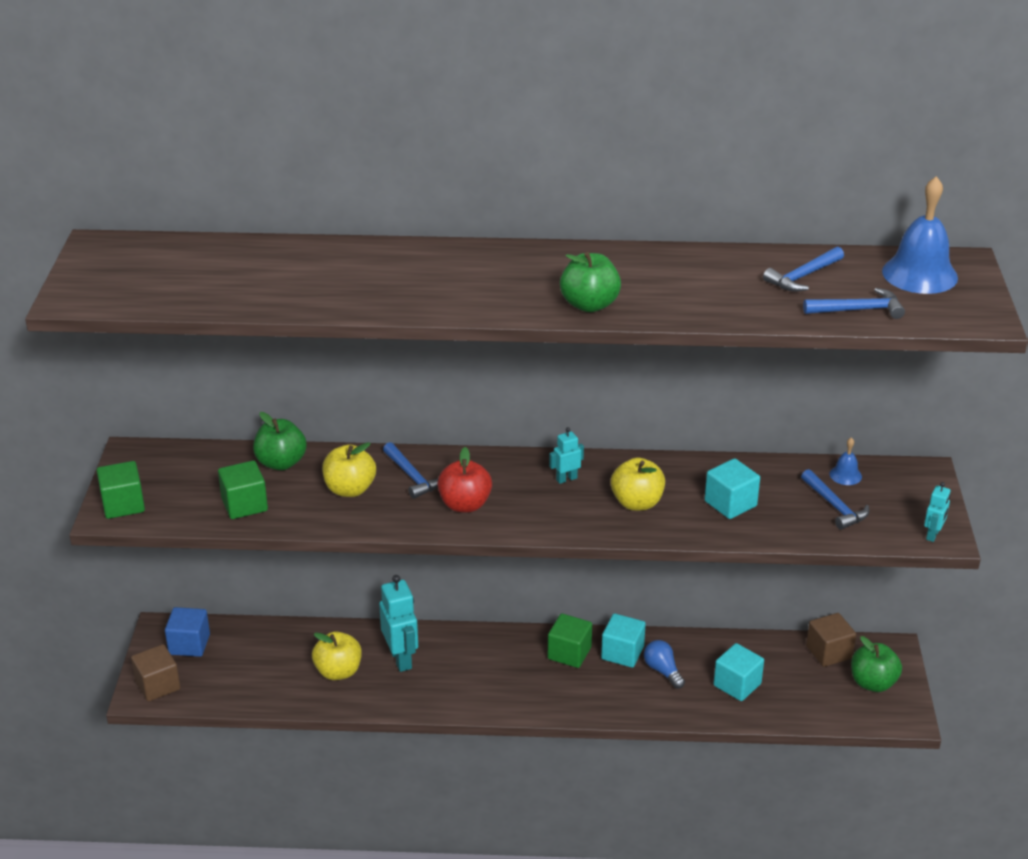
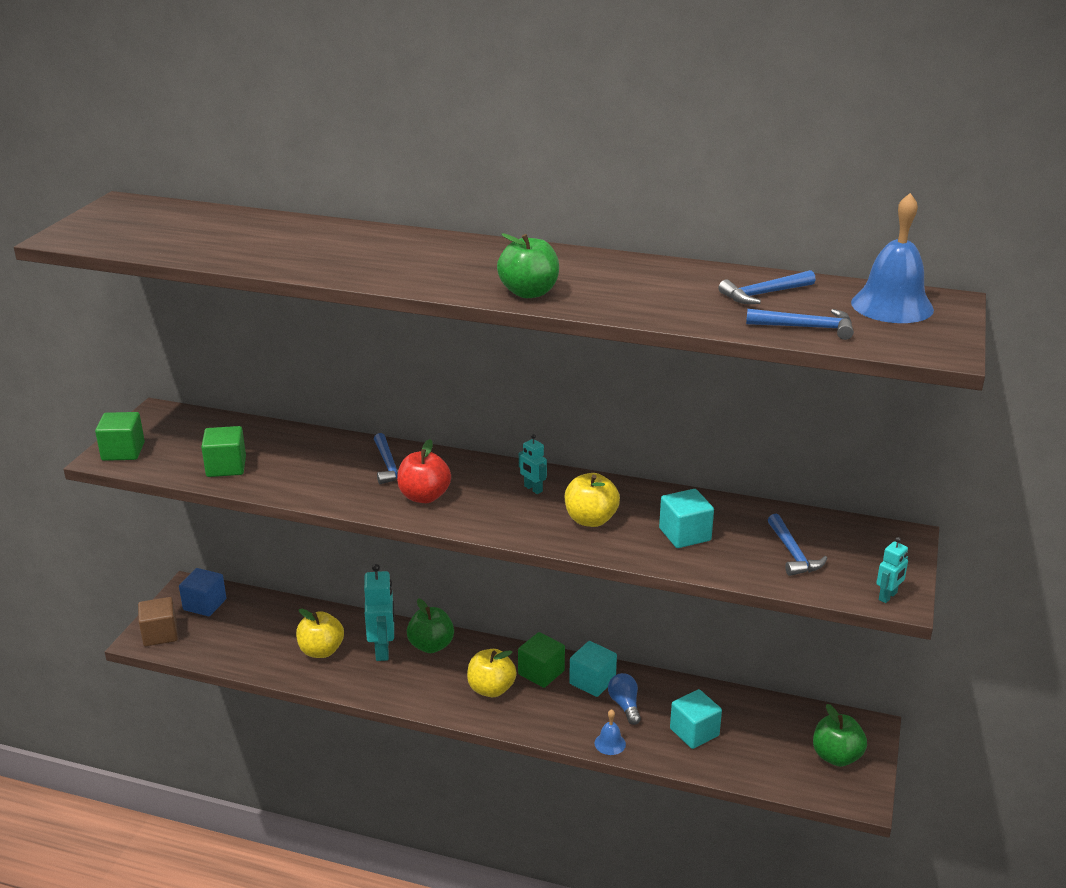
camera: 15 degrees right, 5 degrees down
(281, 463) = (279, 438): green apple -> green apple (431, 646)
(350, 489) = (326, 468): yellow apple -> yellow apple (491, 689)
(566, 479) = (533, 489): turquoise robot -> turquoise robot turned 120 degrees counterclockwise
(829, 652) = (801, 718): brown cube -> none
(845, 475) = (817, 526): blue bell -> blue bell (610, 743)

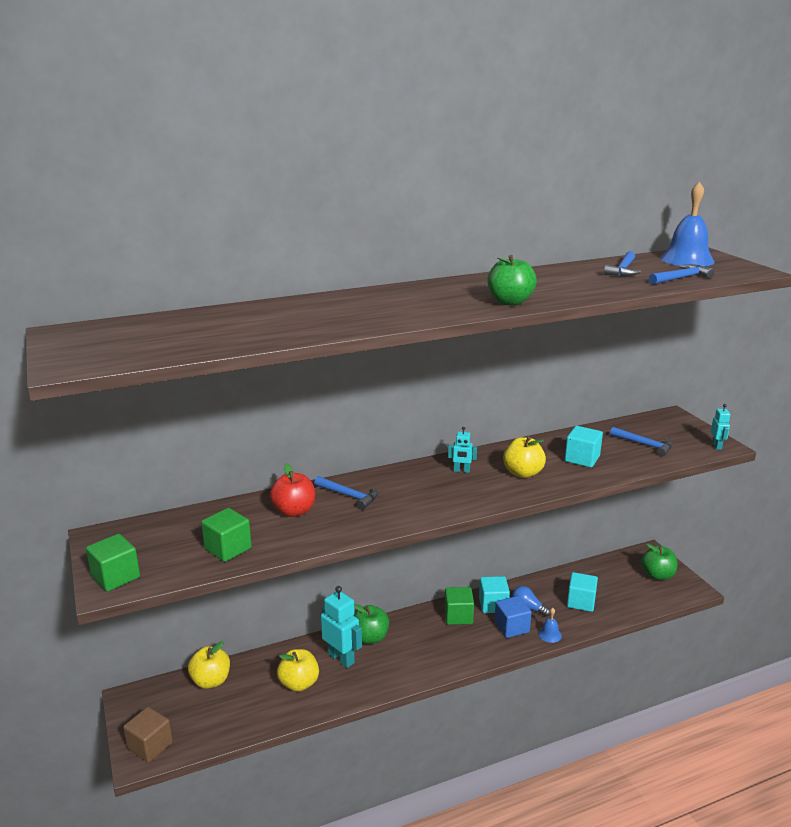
camera: 40 degrees left, 5 degrees down
(205, 604) = (160, 702): blue cube -> blue cube (511, 627)
(424, 497) = (405, 504): red apple -> red apple (294, 511)
(491, 689) = (443, 643): yellow apple -> yellow apple (211, 681)

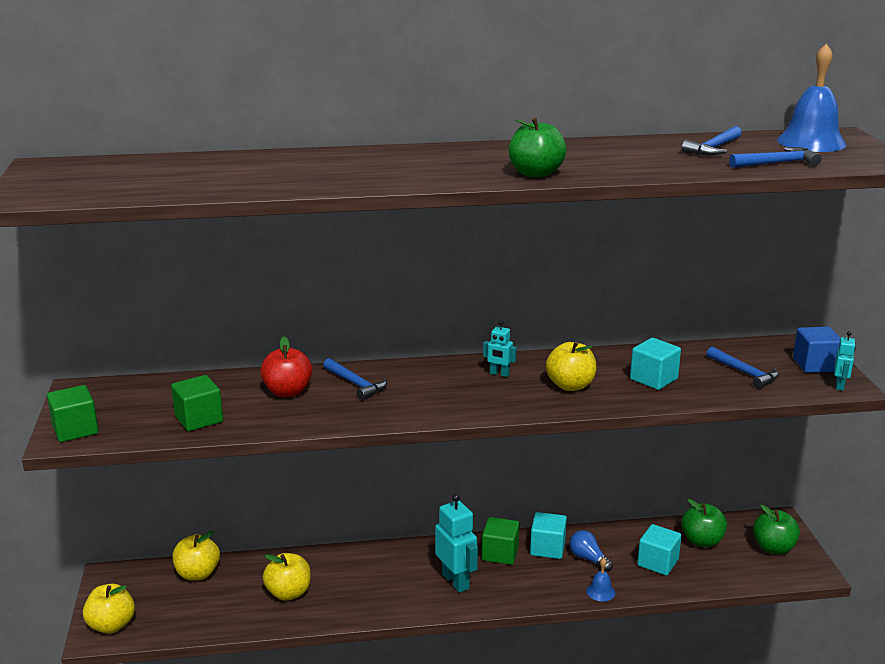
camera: 15 degrees right, 0 degrees up
(150, 746) = (111, 625): brown cube -> yellow apple
(341, 658) = (346, 575): turquoise robot -> turquoise robot (456, 581)
(370, 637) = (387, 559): green apple -> green apple (702, 541)
(511, 627) = (558, 576): blue cube -> blue cube (815, 365)

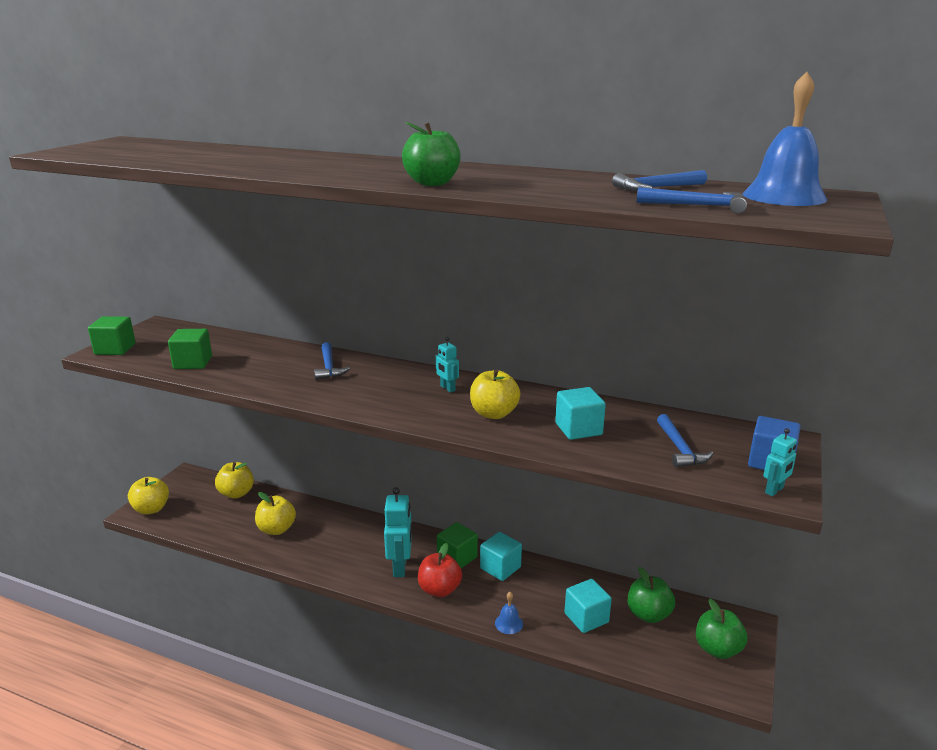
camera: 30 degrees right, 0 degrees up
(287, 392) = (275, 360): red apple -> red apple (439, 590)
(588, 559) = (526, 590): blue light bulb -> none

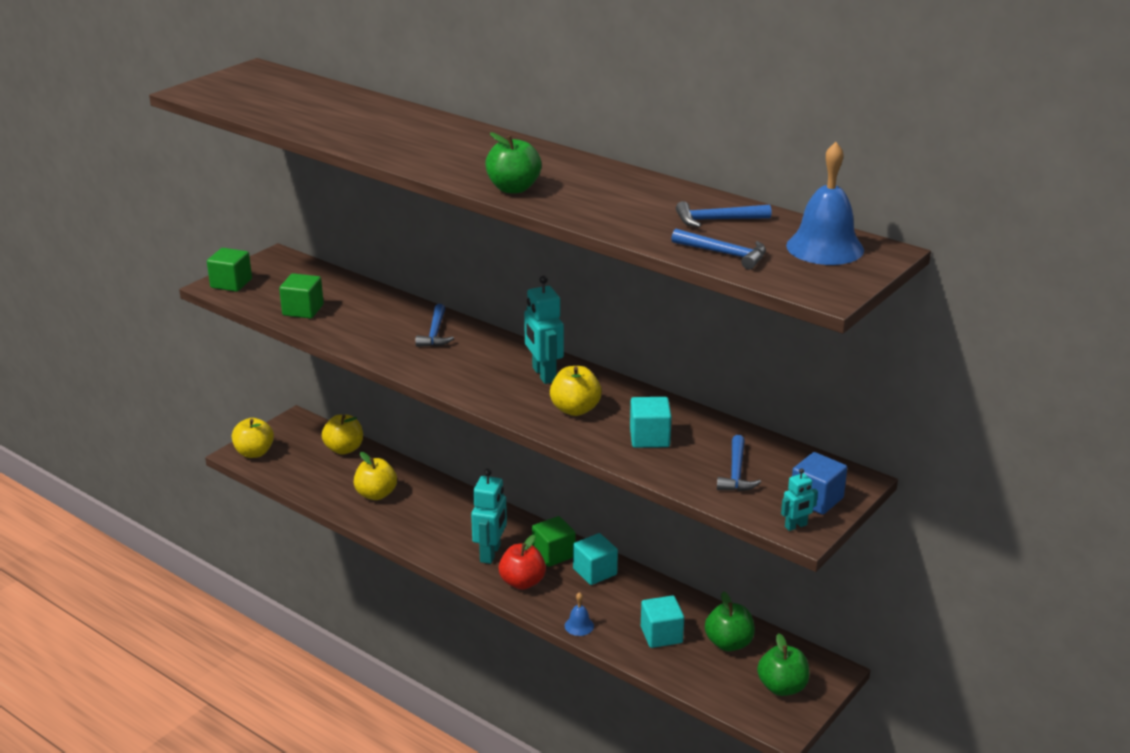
camera: 15 degrees right, 5 degrees up
(447, 388) = (543, 374): turquoise robot -> turquoise robot, size x1.87

